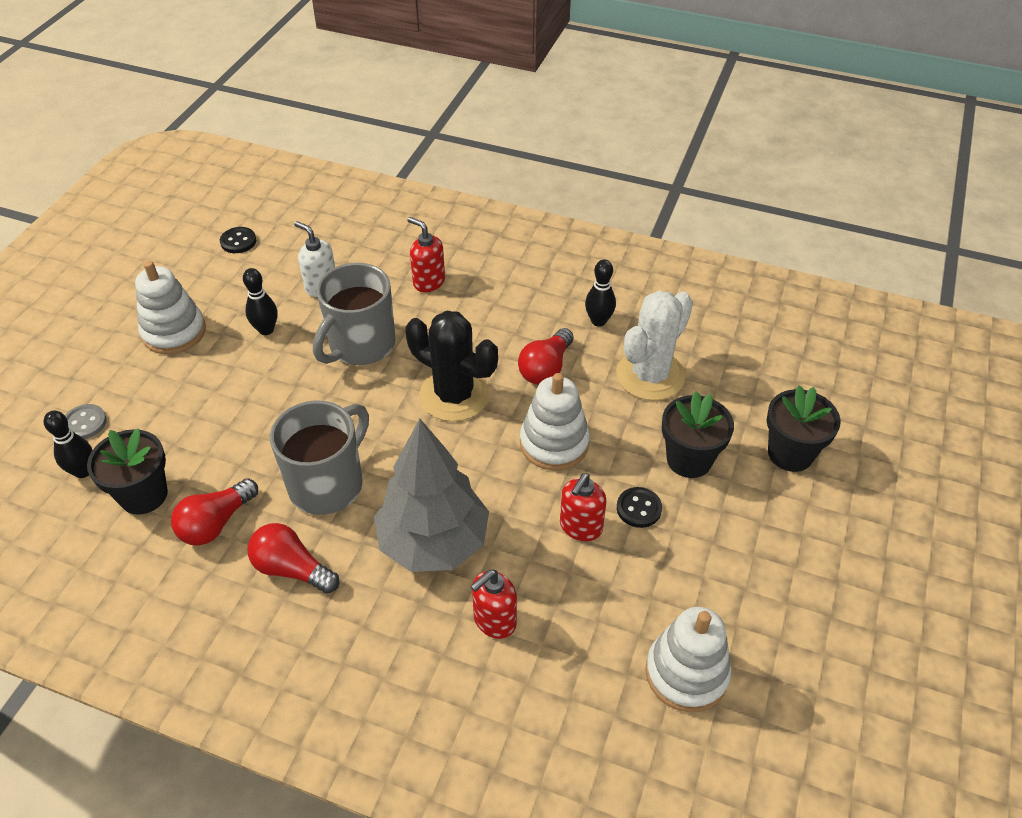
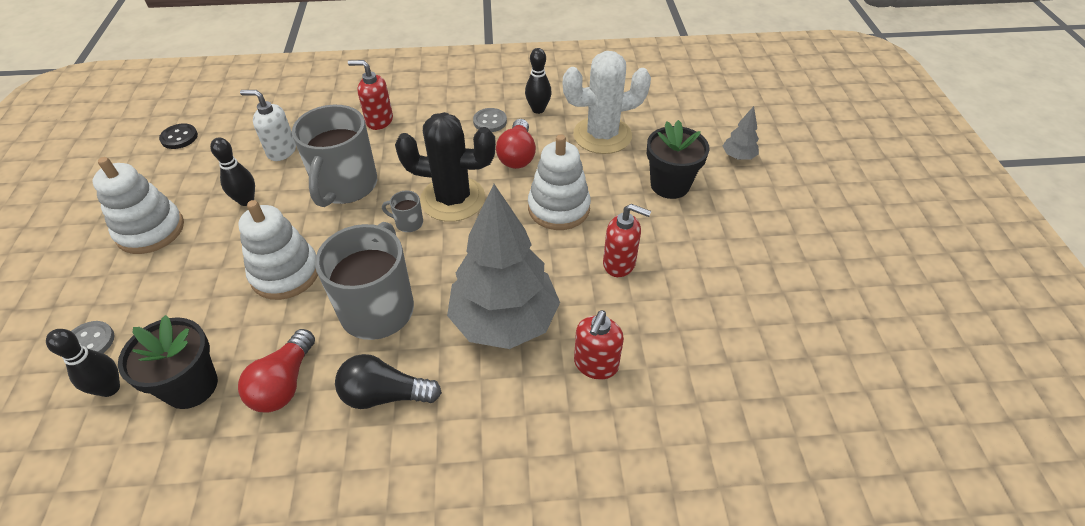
camera: 25 degrees left, 0 degrees up
(292, 569) = (385, 395): red light bulb -> black light bulb
(399, 406) = (408, 223): none -> grey mug
(539, 319) = (490, 121): none -> grey button
(580, 527) = (619, 263): red soap dispenser -> red soap dispenser turned 75 degrees counterclockwise
(639, 508) = (655, 233): black button -> none
(650, 375) = (602, 135): white cactus -> white cactus turned 60 degrees clockwise
(686, 673) = (772, 342): white stacking toy -> white stacking toy (285, 273)
(790, 453) = (738, 157): black flower pot -> grey tree

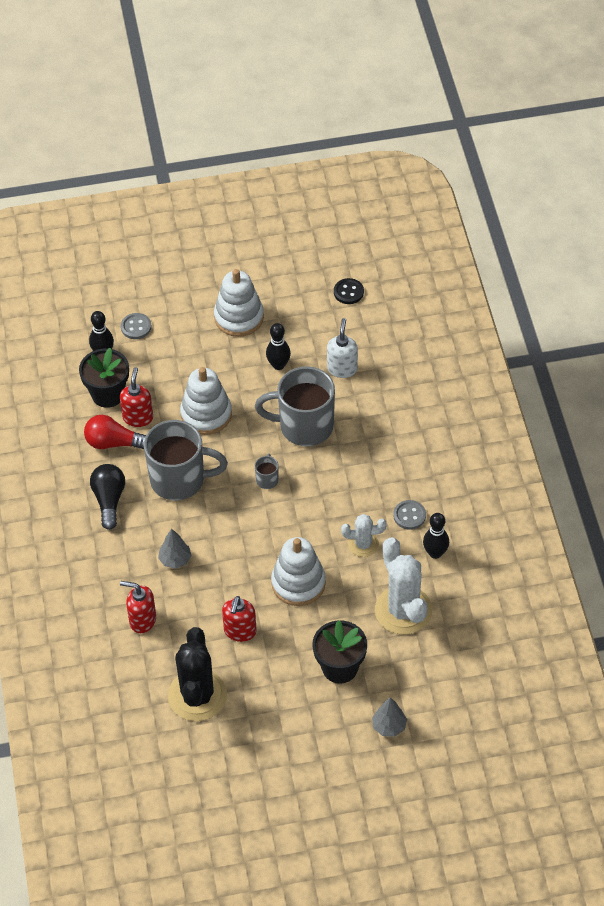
camera: 85 degrees right, 5 degrees up
(379, 121) = (396, 428): red soap dispenser -> red soap dispenser (138, 417)
(453, 199) = (299, 505): black cactus -> black cactus (197, 696)
(504, 321) = (175, 560): grey tree -> grey tree, size x0.41
(517, 155) = (363, 544): red light bulb -> white cactus

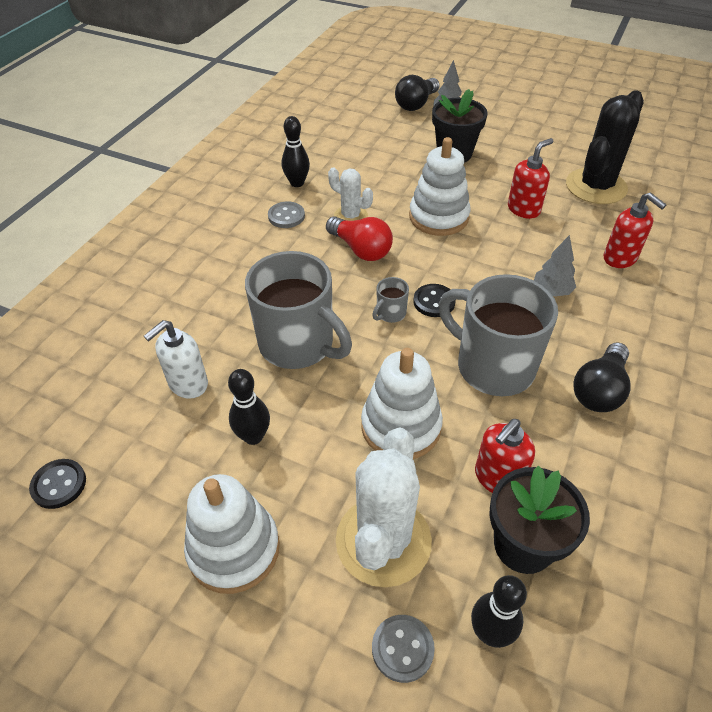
camera: 145 degrees left, 5 degrees down
(113, 443) = (554, 461): red light bulb -> red light bulb (361, 249)
(246, 504) = (434, 302): none -> black button
(403, 610) = (366, 162): white cactus -> white cactus (383, 541)
(428, 722) = (416, 104): none -> black light bulb

